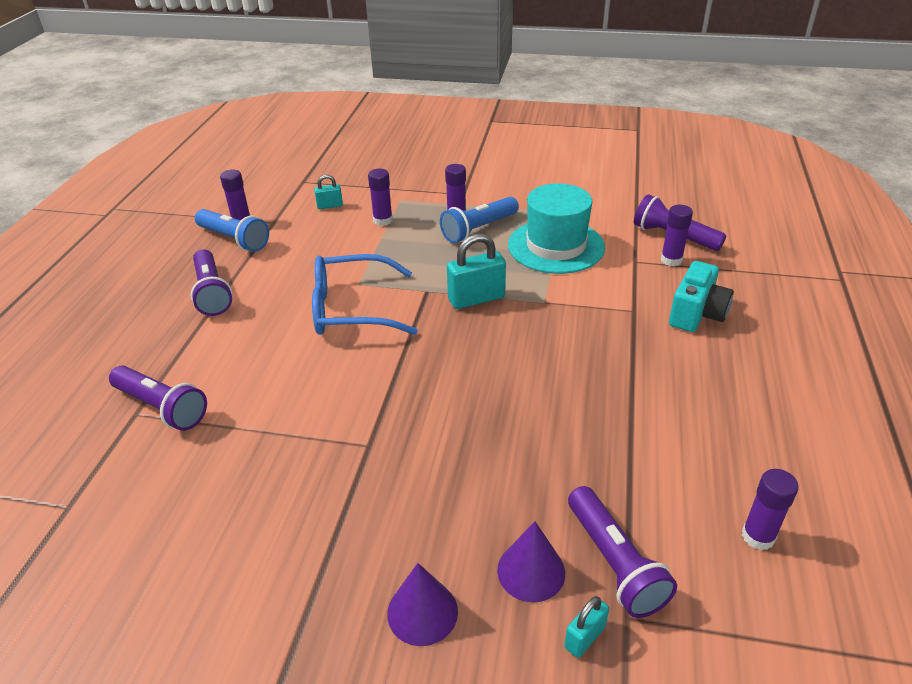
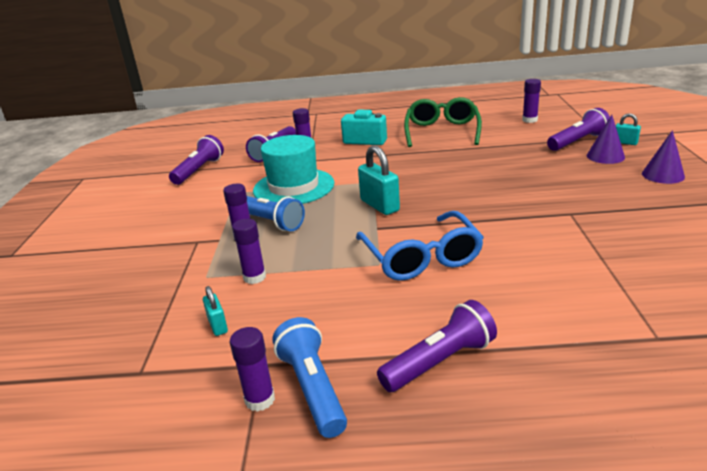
camera: 100 degrees left, 10 degrees down
(162, 408) = (634, 323): purple flashlight -> purple flashlight (199, 170)
(234, 240) = (313, 388): blue flashlight -> blue flashlight turned 45 degrees counterclockwise
(718, 399) = (442, 131): none -> green glasses

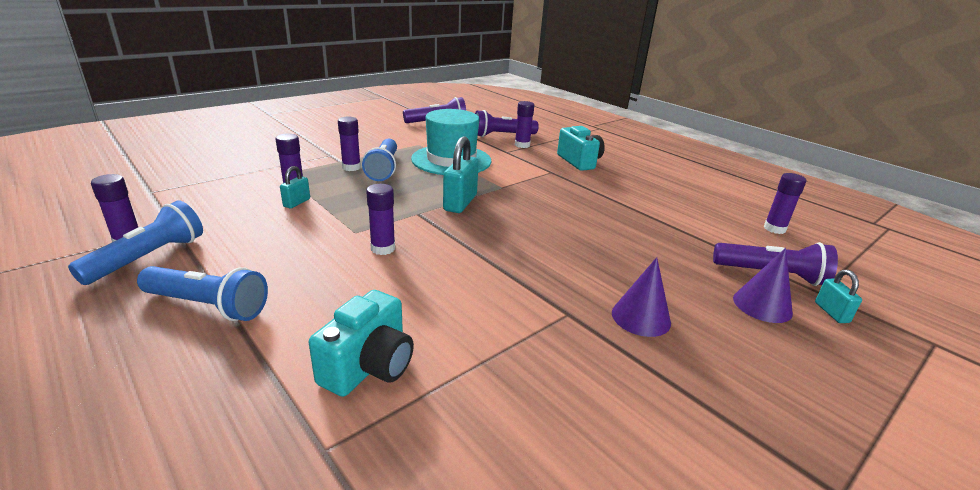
camera: 45 degrees right, 0 degrees up
(217, 325) = (219, 197): turquoise padlock -> turquoise padlock (297, 203)
(421, 258) = (383, 248): blue glasses -> purple glue stick
(440, 362) = (208, 306): purple flashlight -> blue flashlight
(442, 131) = (657, 189): green glasses -> none
(580, 301) = (369, 366): none -> turquoise camera
(663, 175) = (780, 368): purple cone -> purple cone (641, 317)

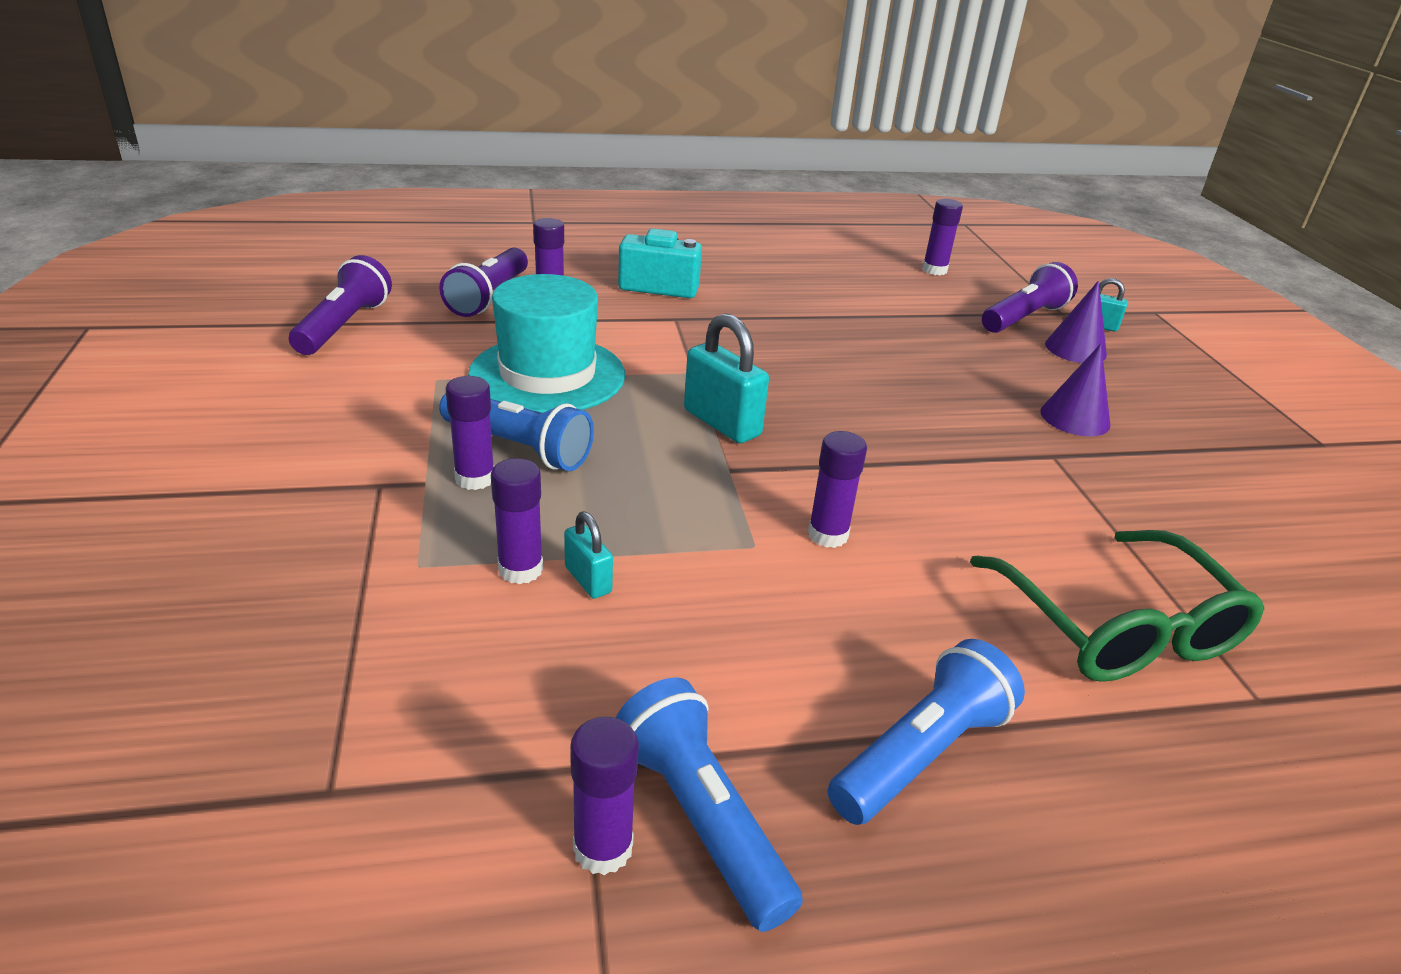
camera: 60 degrees left, 5 degrees up
(369, 366) = (1118, 627): turquoise camera -> green glasses

